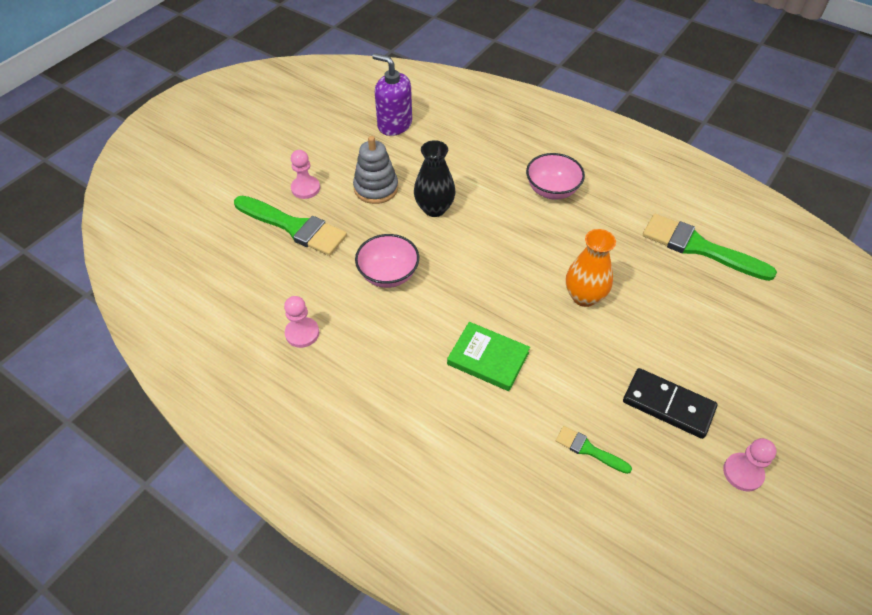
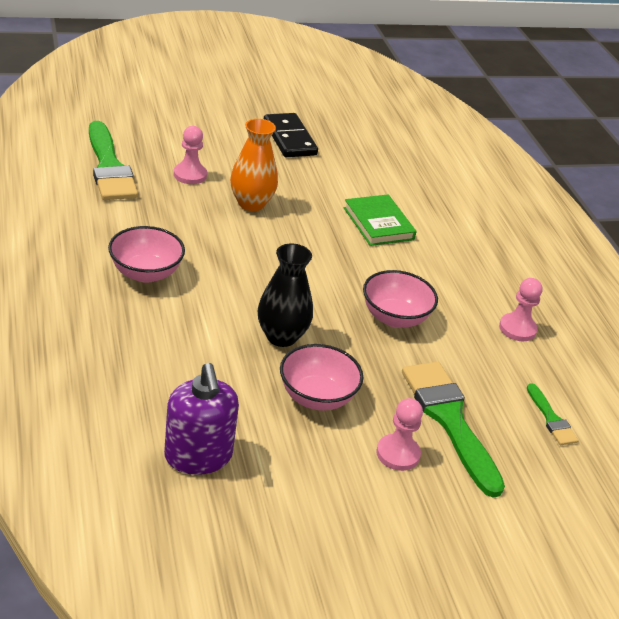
camera: 145 degrees left, 15 degrees down
(376, 188) = (317, 397): grey stacking toy -> pink bowl
(589, 450) = (371, 156): green brush -> green brush (551, 419)
(743, 472) = (294, 102): pink pawn -> pink pawn (190, 175)

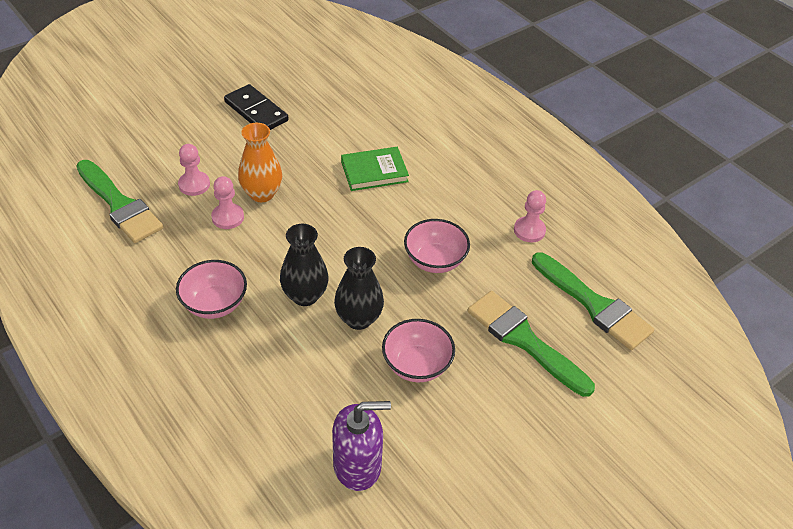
camera: 20 degrees left, 10 degrees up
(198, 456) = (357, 465): purple soap dispenser -> purple soap dispenser turned 60 degrees counterclockwise
(239, 298) = (305, 296): none -> black vase
(378, 224) = (374, 171): green book -> green book turned 60 degrees counterclockwise
(398, 454) = (503, 390): pink pawn -> pink pawn (228, 217)
(551, 419) = (594, 304): green brush -> green brush, size x2.05

